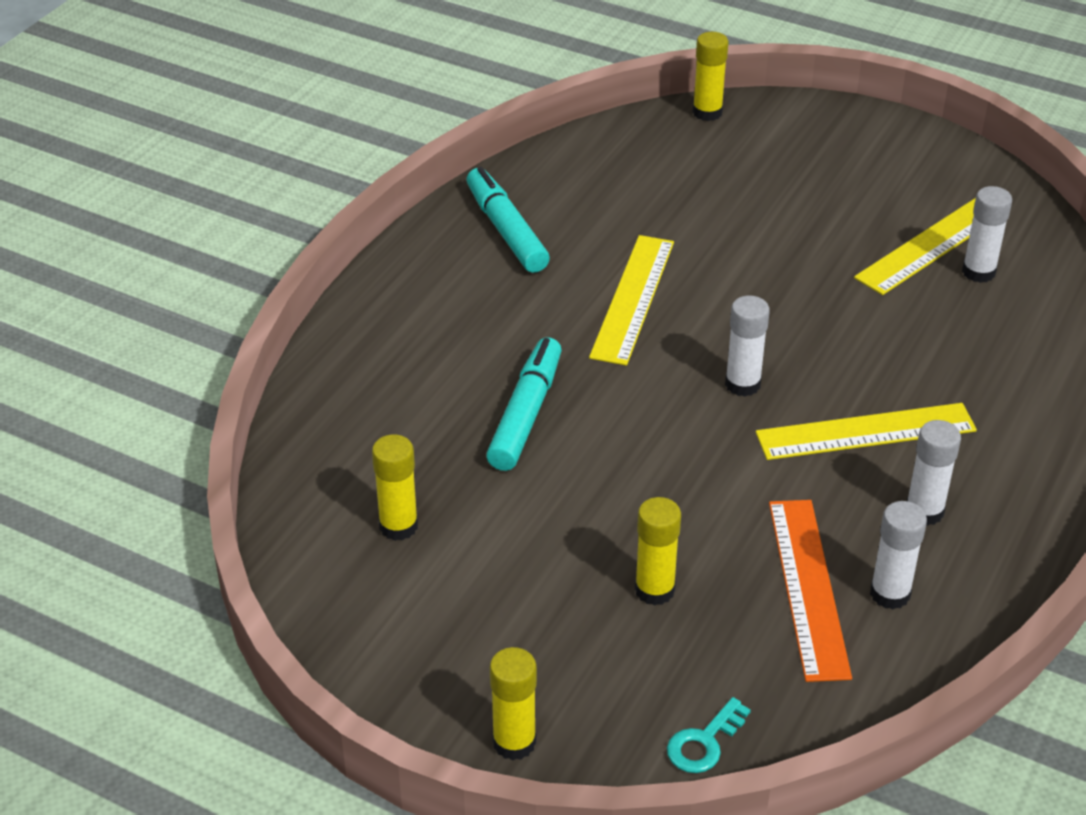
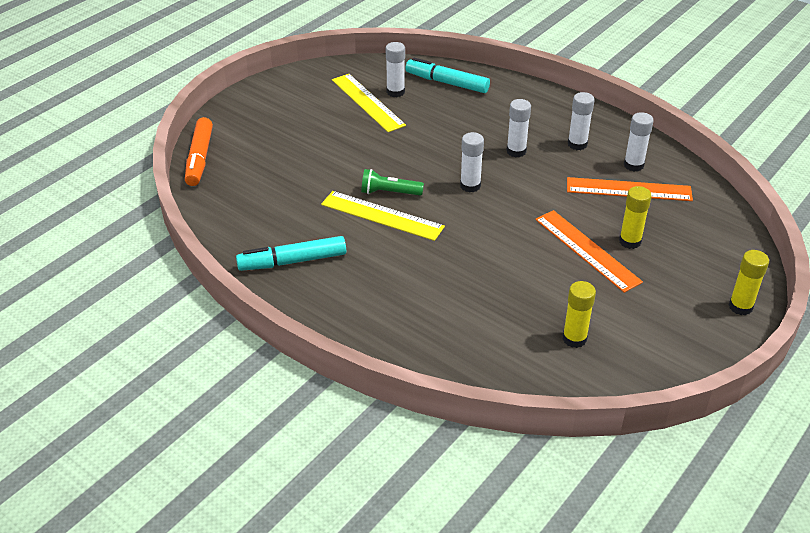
camera: 80 degrees left, 0 degrees up
(525, 414) = (481, 273): turquoise marker -> turquoise marker (447, 83)
(615, 534) = (587, 250): none -> orange ruler
(692, 299) = (389, 192): none -> green flashlight
(704, 742) = (734, 240): turquoise key -> none
(707, 112) = (200, 158): yellow glue stick -> orange marker
(866, 432) = (516, 151): yellow ruler -> white glue stick

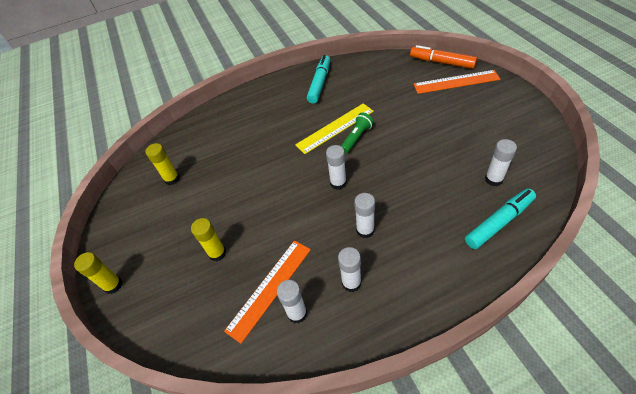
camera: 125 degrees right, 10 degrees up
(367, 102) = (482, 157): yellow ruler -> none
(587, 250) = (229, 221): orange ruler -> orange ruler (456, 82)

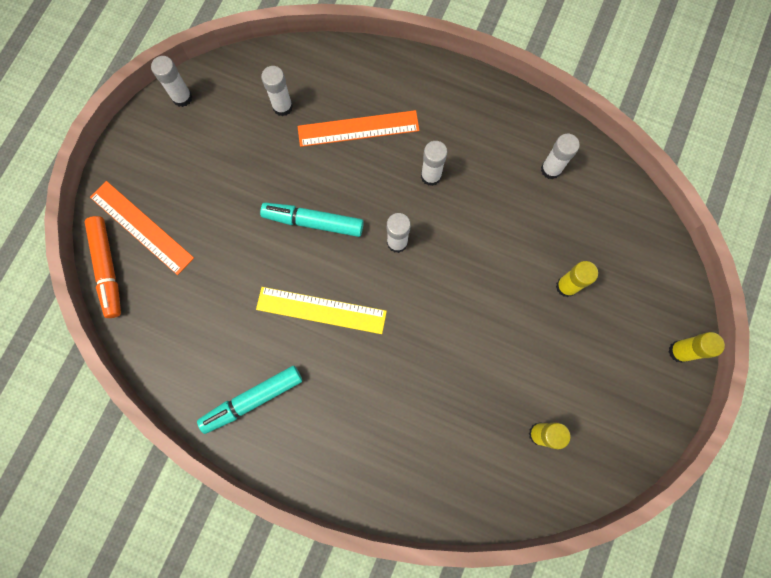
camera: 140 degrees left, 25 degrees up
(269, 288) = (552, 209): orange ruler -> orange ruler (358, 128)
(351, 283) = (489, 149): white glue stick -> white glue stick (182, 98)
(356, 138) = (319, 273): green flashlight -> none
(498, 222) = (333, 77): turquoise marker -> turquoise marker (313, 222)

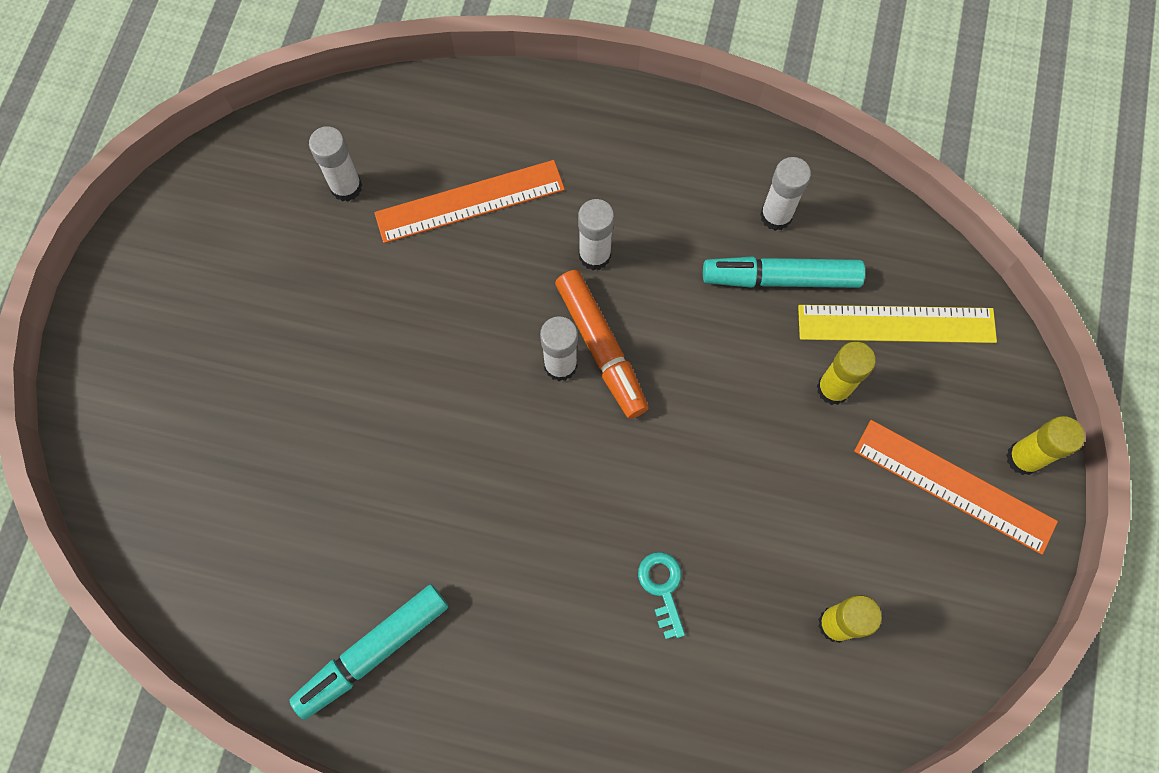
camera: 10 degrees left, 5 degrees down
(107, 268) = (105, 483): orange marker -> orange marker (601, 347)
(141, 227) = (151, 409): orange ruler -> orange ruler (954, 486)
(182, 98) = (185, 198): white glue stick -> none
(313, 222) = (424, 356): turquoise marker -> turquoise marker (781, 278)
(321, 310) = (459, 490): yellow ruler -> yellow ruler (896, 324)
(436, 392) = (662, 588): none -> turquoise key

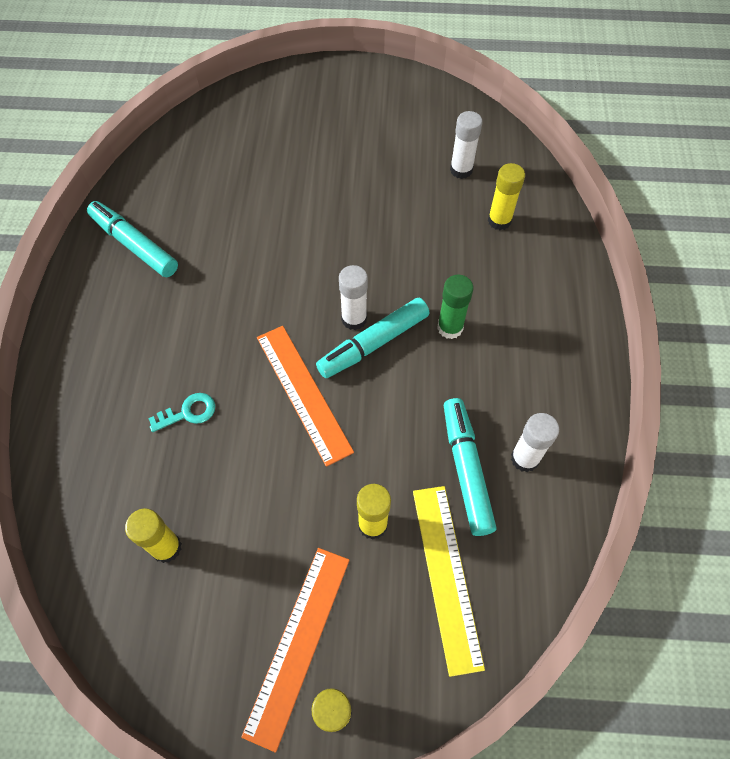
camera: 80 degrees right, 10 degrees down
(444, 161) = (499, 221): none -> yellow glue stick
(470, 201) = (471, 241): orange ruler -> orange ruler (303, 393)
(594, 255) = (450, 328): white glue stick -> green glue stick
(601, 347) = (374, 343): orange marker -> turquoise marker

